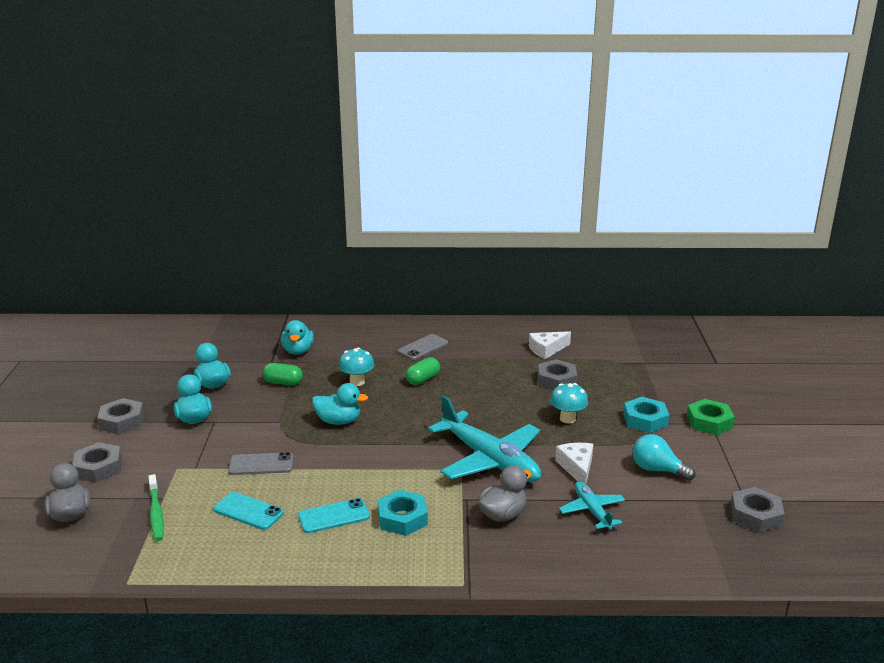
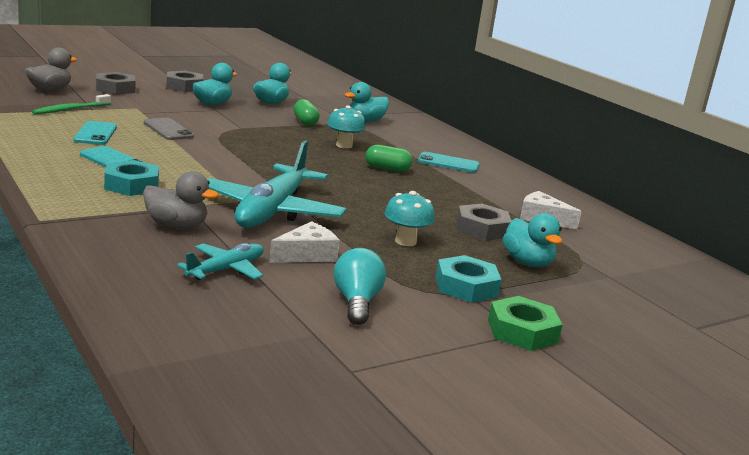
camera: 55 degrees right, 5 degrees down
(338, 421) = (267, 146): turquoise duck -> turquoise duck (527, 263)
(423, 347) = (448, 163): grey phone -> turquoise phone
(755, 515) = (319, 381): grey nut -> none

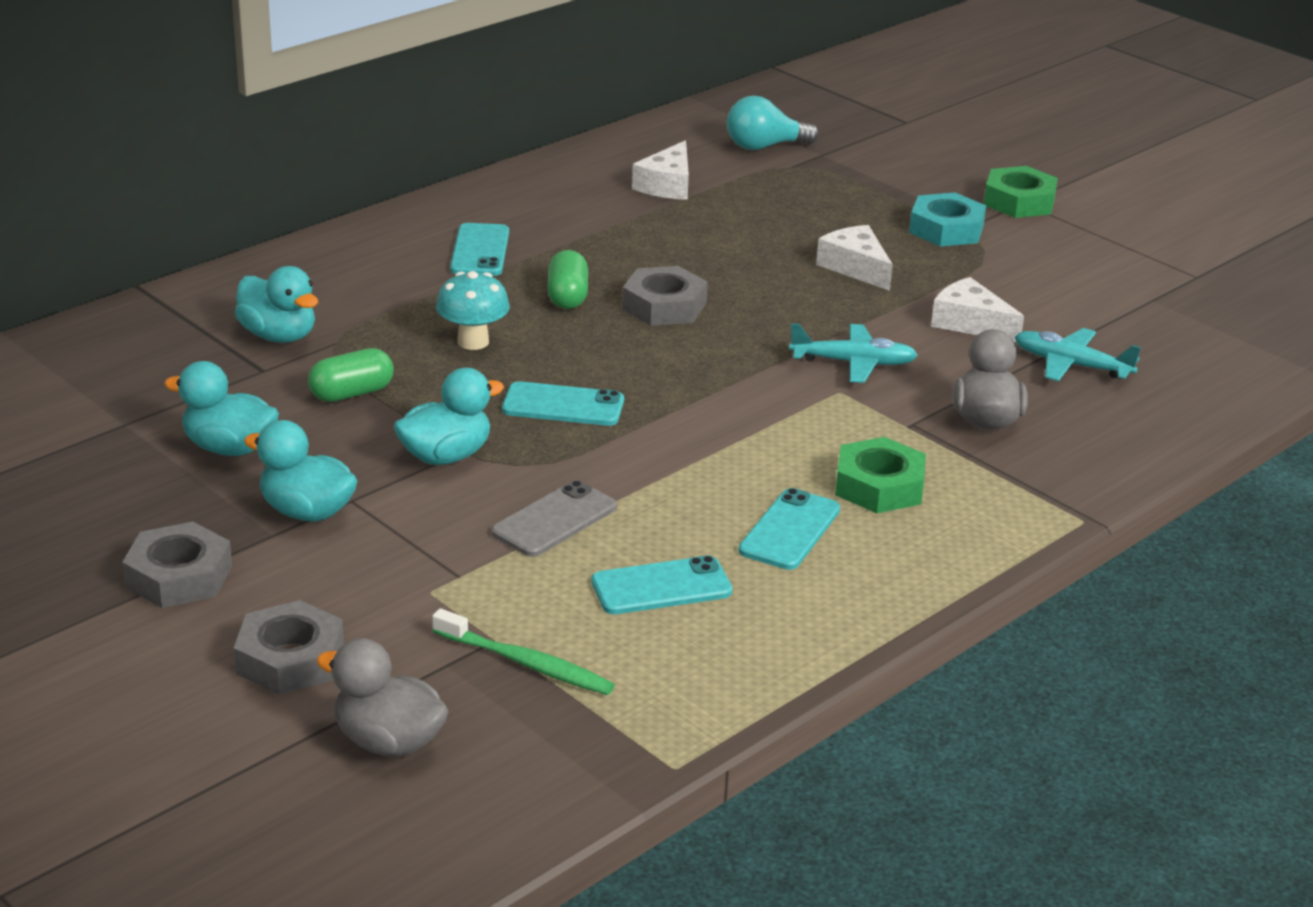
camera: 100 degrees left, 10 degrees up
(132, 185) = (879, 486): turquoise nut -> green nut
(269, 148) = (563, 405): none -> turquoise phone
(272, 210) = (853, 363): turquoise plane -> turquoise plane, size x0.51
(356, 302) = (1059, 284): turquoise light bulb -> turquoise light bulb (764, 146)
(405, 241) = (855, 267): turquoise mushroom -> white cheese
(482, 229) = (754, 222): grey nut -> grey nut (664, 306)
(527, 263) = (835, 196): turquoise duck -> turquoise duck (446, 456)

